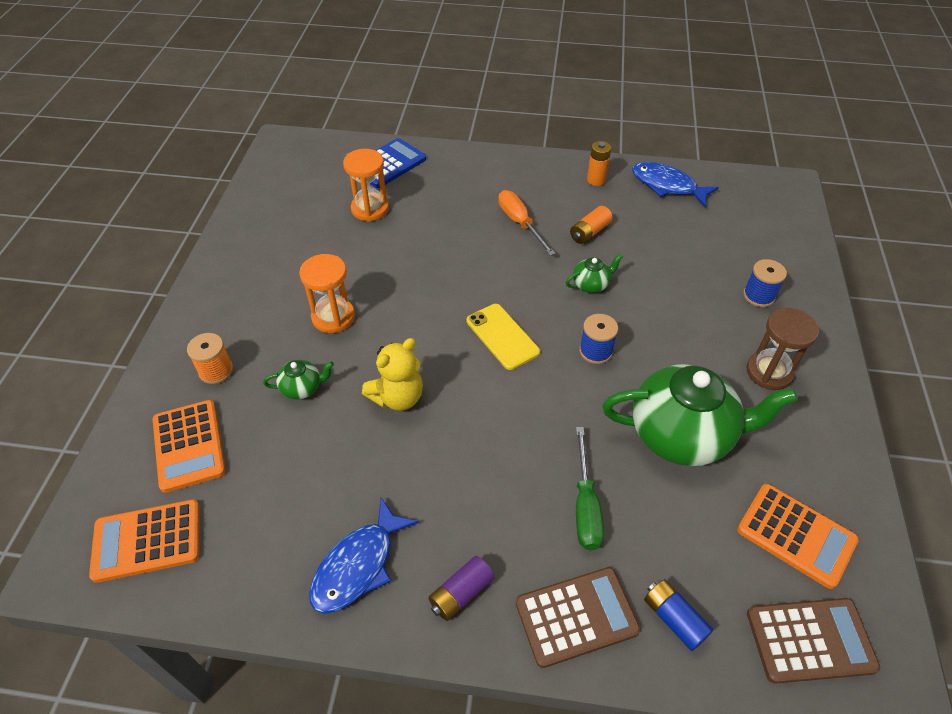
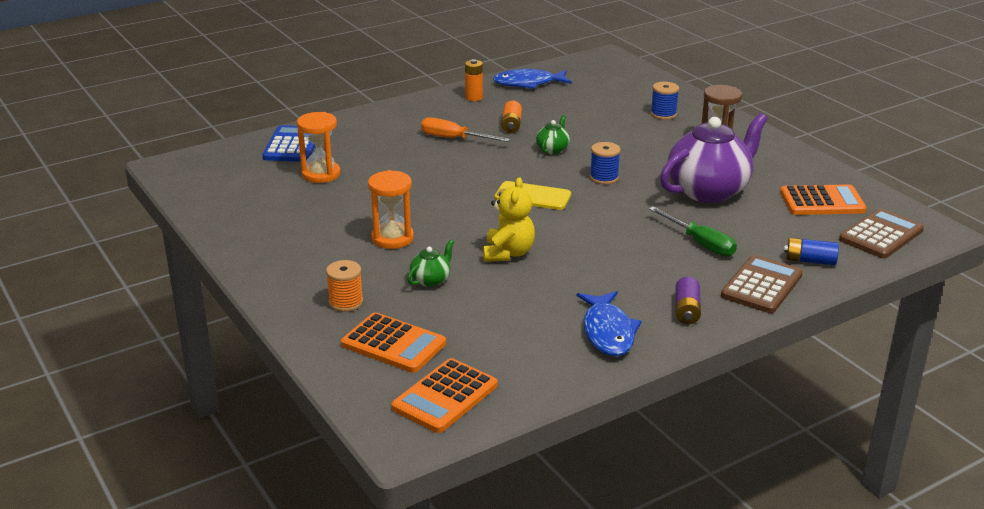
camera: 40 degrees left, 20 degrees down
(682, 435) = (709, 190): green teapot -> purple teapot

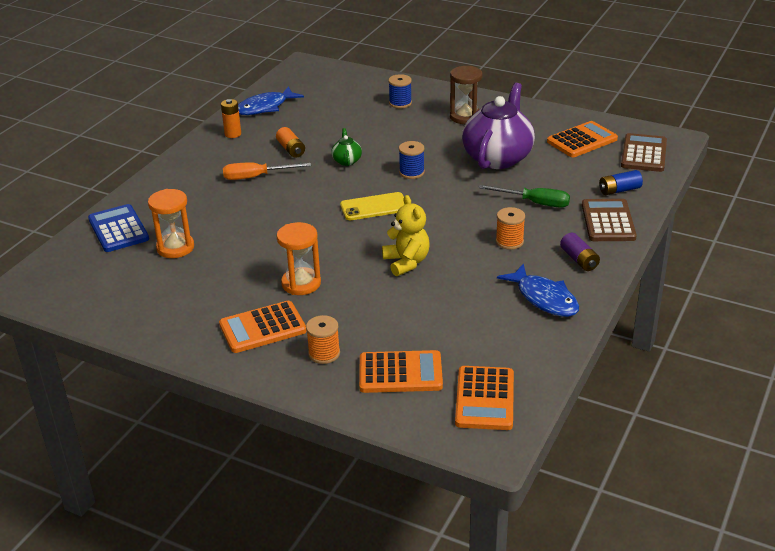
camera: 30 degrees left, 5 degrees up
(318, 262) = (262, 328): none -> orange calculator
(431, 280) = (371, 307): green teapot -> none
(632, 269) = (509, 241): none -> orange spool

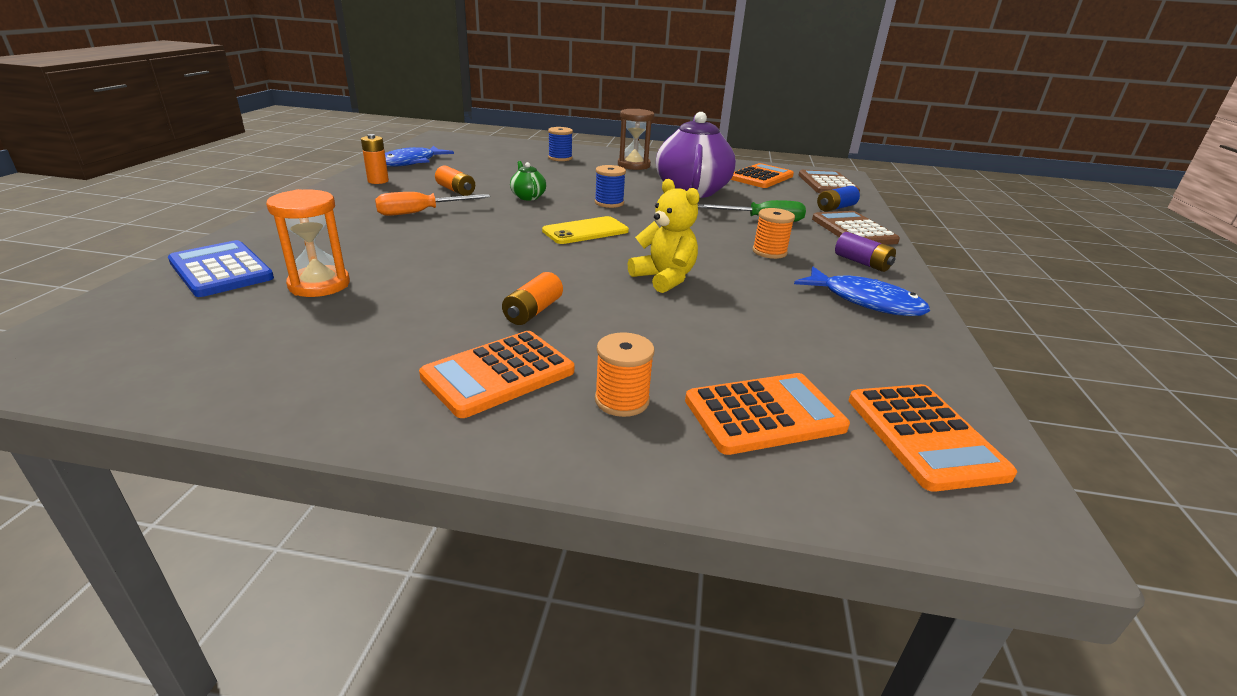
camera: 20 degrees left, 5 degrees down
(301, 283) = (533, 311): orange hourglass -> orange battery

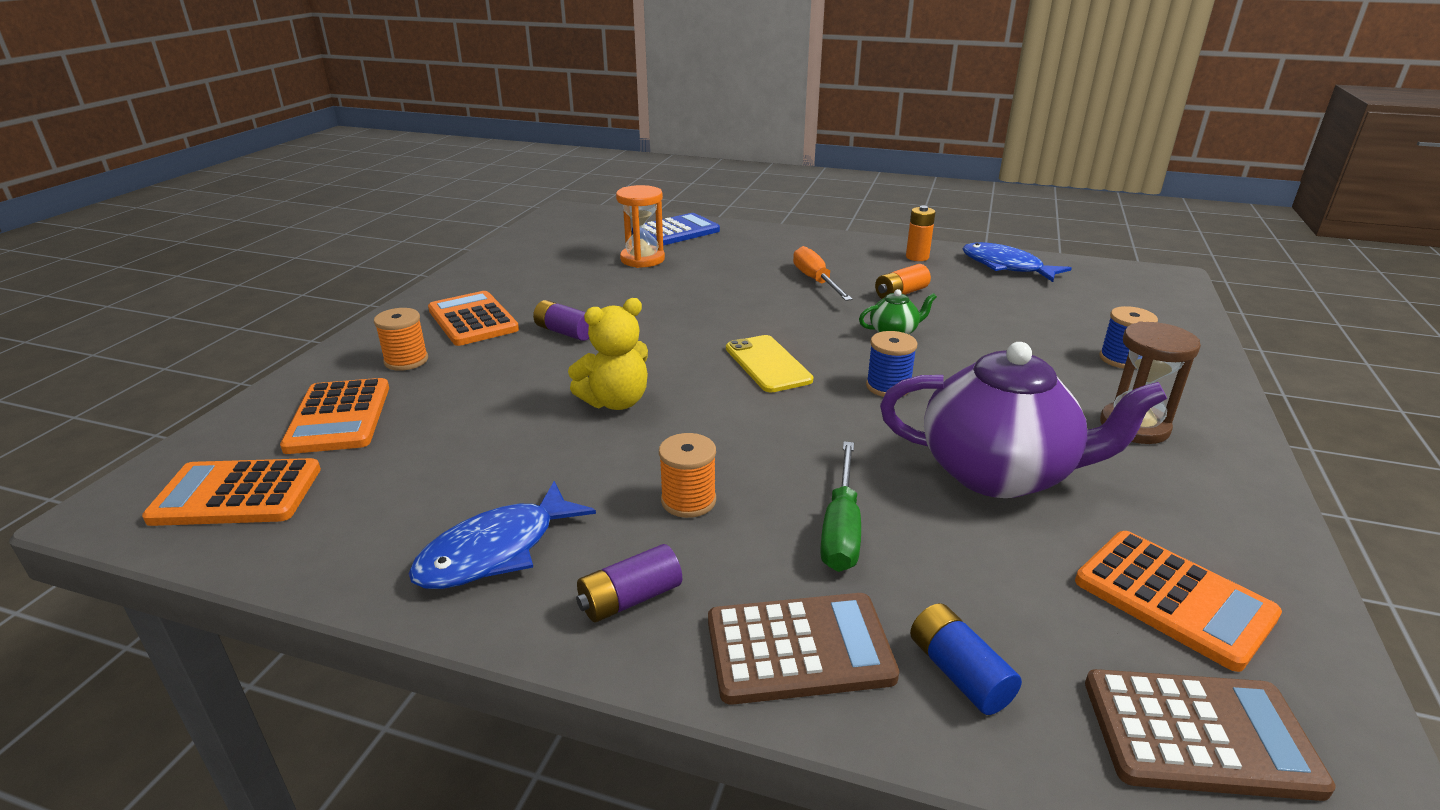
camera: 100 degrees right, 0 degrees up
(533, 311) = (565, 332): orange battery -> purple battery

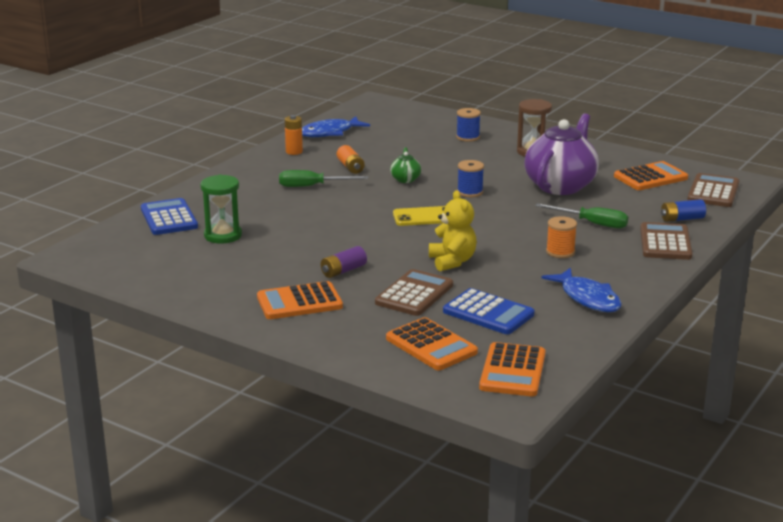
camera: 75 degrees left, 5 degrees down
(339, 417) = (431, 345): orange calculator -> orange calculator turned 45 degrees clockwise
(406, 361) = (357, 326): orange spool -> none
(438, 451) = (488, 313): none -> blue calculator
(500, 386) = (414, 294): none -> brown calculator
(630, 599) = (629, 271): purple battery -> none
(642, 259) = (223, 236): orange hourglass -> green hourglass
(816, 281) = (312, 186): orange screwdriver -> green screwdriver

